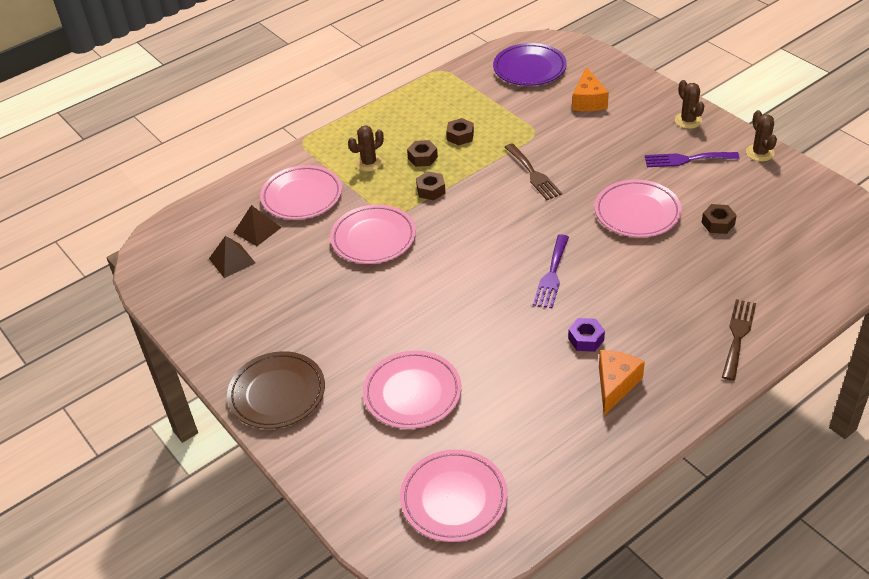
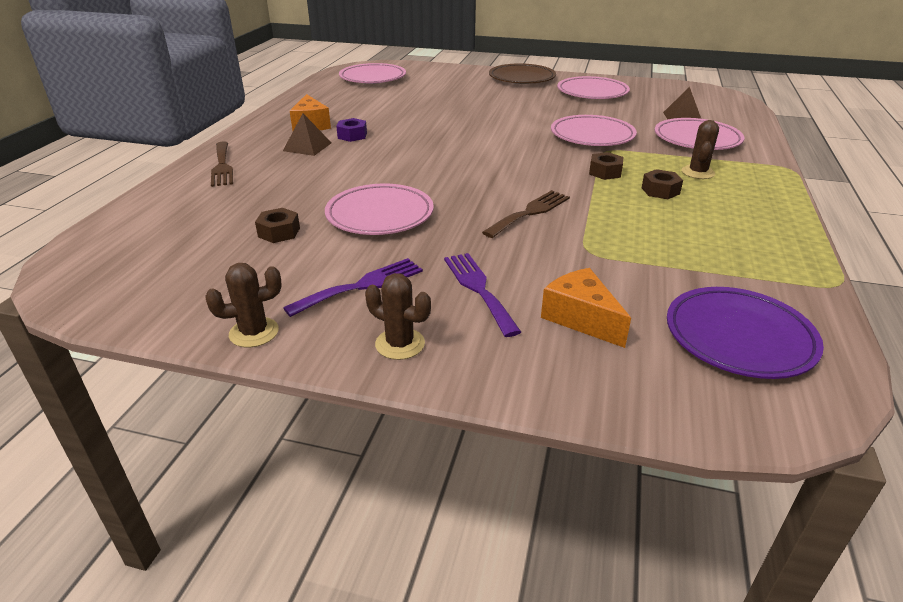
camera: 140 degrees right, 10 degrees down
(232, 260) = (662, 104): brown pyramid -> brown pyramid (307, 147)
(412, 393) = (444, 94): pink plate -> pink plate (592, 92)
(460, 136) = (662, 220): brown nut -> none
(533, 174) = (530, 212): brown fork -> brown fork turned 105 degrees clockwise
(552, 275) = (417, 156): purple fork -> purple fork (478, 289)
(760, 153) = (254, 332): brown cactus -> brown cactus turned 60 degrees counterclockwise

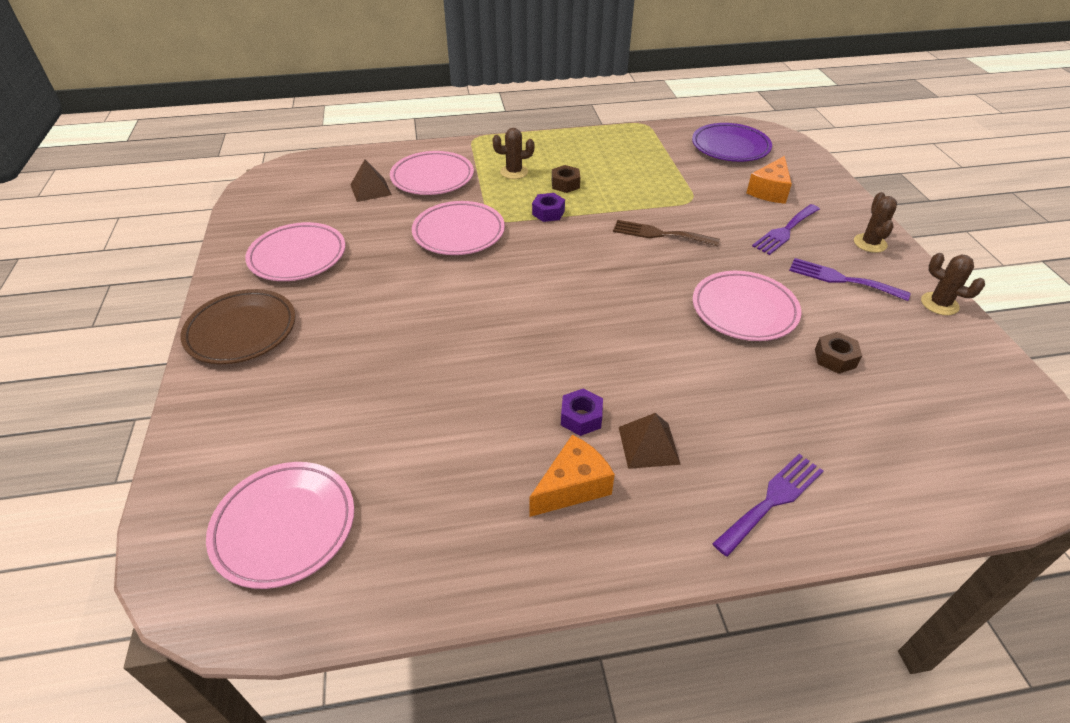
camera: 115 degrees left, 10 degrees up
(222, 166) = (772, 500): brown fork -> purple fork
(605, 172) = (548, 212): brown nut -> purple nut

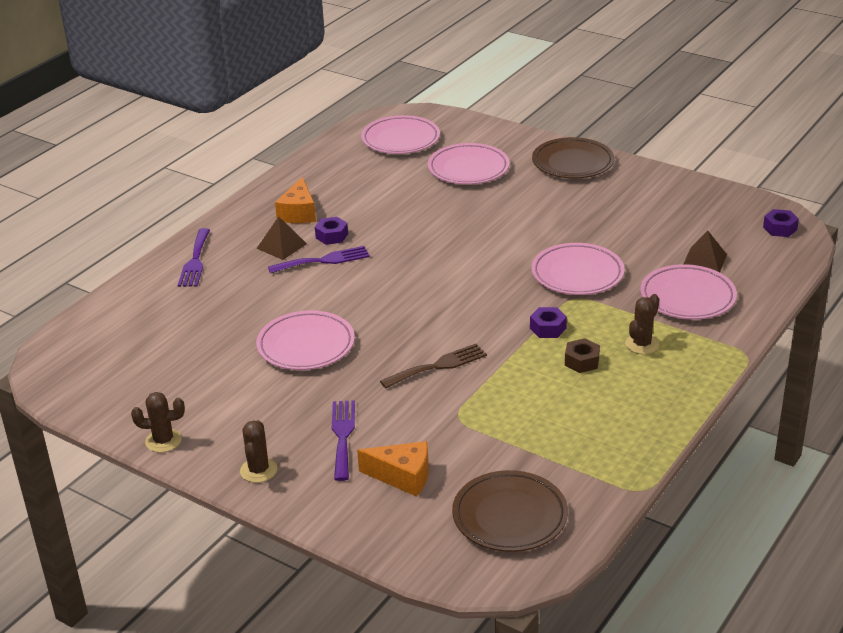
camera: 135 degrees right, 10 degrees down
(283, 178) = (780, 228): none -> purple nut
(298, 256) = (636, 201): pink plate -> pink plate (468, 169)
(730, 147) = (510, 516): purple plate -> brown plate
(769, 191) = (403, 476): orange cheese -> orange cheese turned 120 degrees clockwise
(835, 358) = (215, 350): brown nut -> none
(841, 279) = (256, 416): purple fork -> purple fork (324, 260)
(870, 243) = (258, 470): brown cactus -> brown cactus turned 45 degrees clockwise

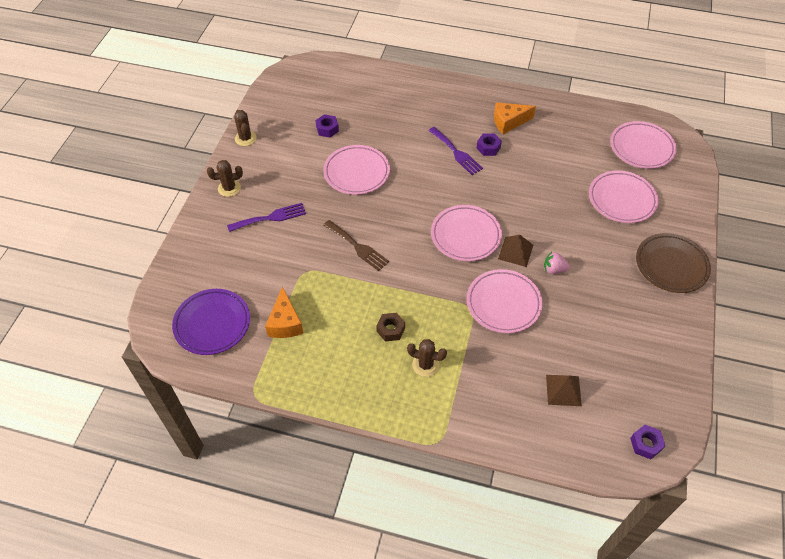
camera: 70 degrees right, 20 degrees up
(195, 261) = (428, 91): purple fork -> none
(281, 246) = (464, 126): brown pyramid -> brown pyramid (515, 252)
(403, 476) = (238, 258): orange cheese -> orange cheese (285, 323)
(510, 516) = (212, 324): brown plate -> purple plate
(545, 232) = (554, 269): none -> pink strawberry
(548, 328) = (424, 300): purple nut -> purple nut (327, 129)
(687, 297) = (502, 386): pink plate -> pink plate (465, 235)

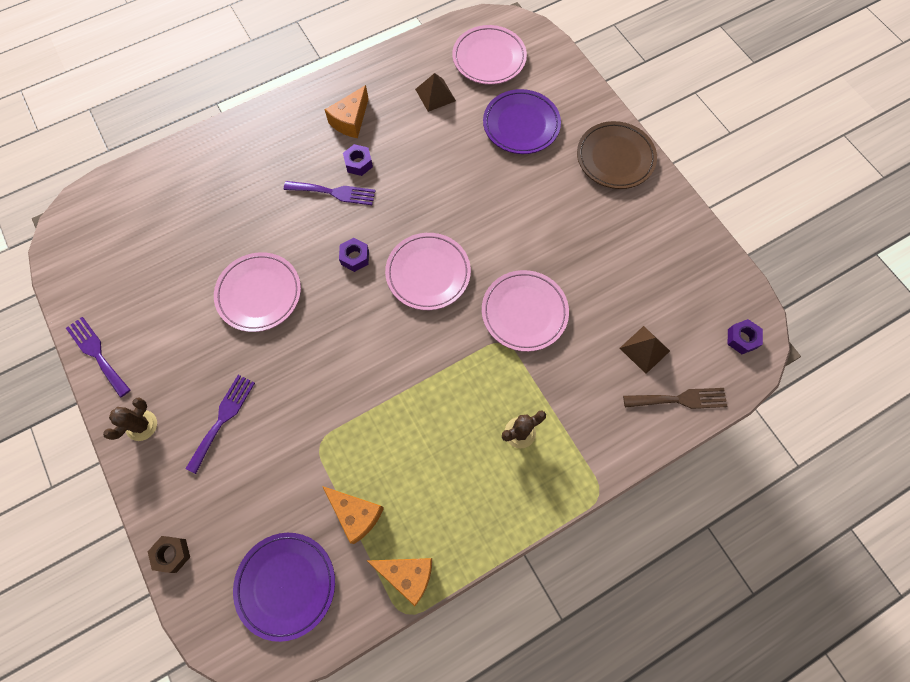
camera: 45 degrees left, 15 degrees up
(245, 138) = (97, 353): brown cactus -> purple fork
(277, 378) = (407, 574): none -> orange cheese
(327, 129) = (177, 270): purple nut -> purple nut (355, 257)
(357, 247) = (342, 372): brown fork -> brown fork (680, 399)
(390, 330) = (457, 428): brown nut -> brown nut (172, 554)
(515, 252) = (485, 252): brown pyramid -> brown pyramid (435, 95)
(554, 269) = (532, 242): pink strawberry -> none
(622, 199) = (521, 125): pink plate -> purple plate

